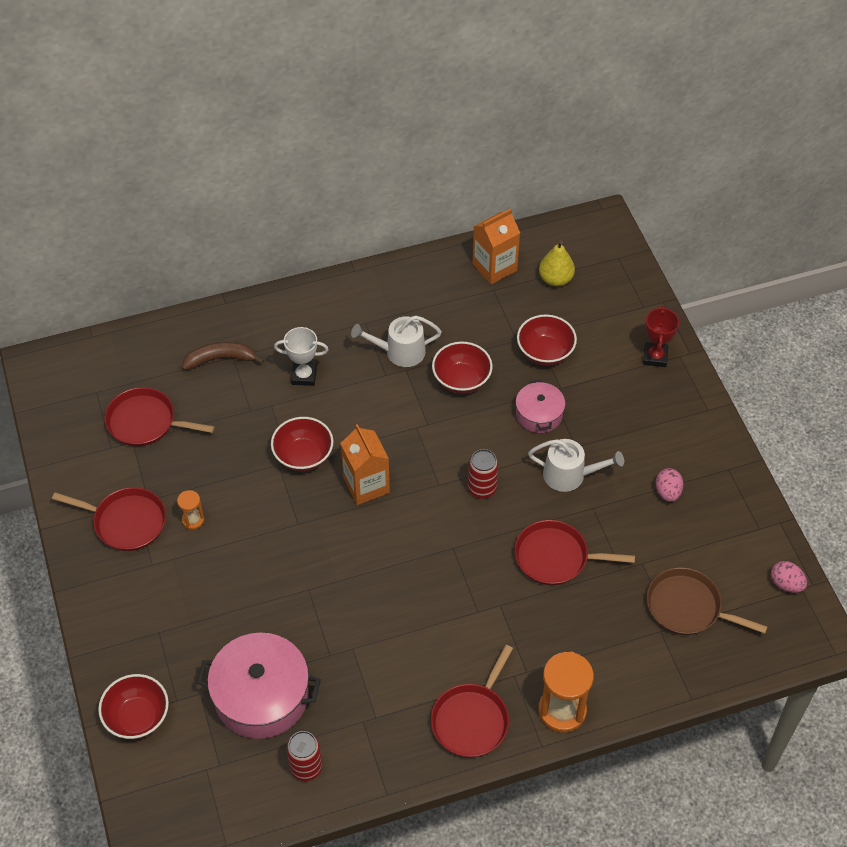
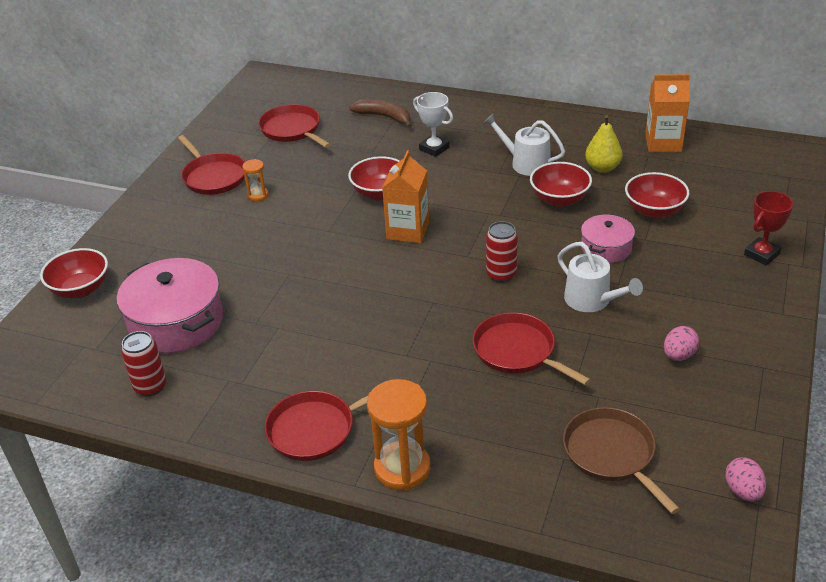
camera: 40 degrees right, 15 degrees down
(555, 279) = (712, 169): yellow pear -> yellow pear (602, 168)

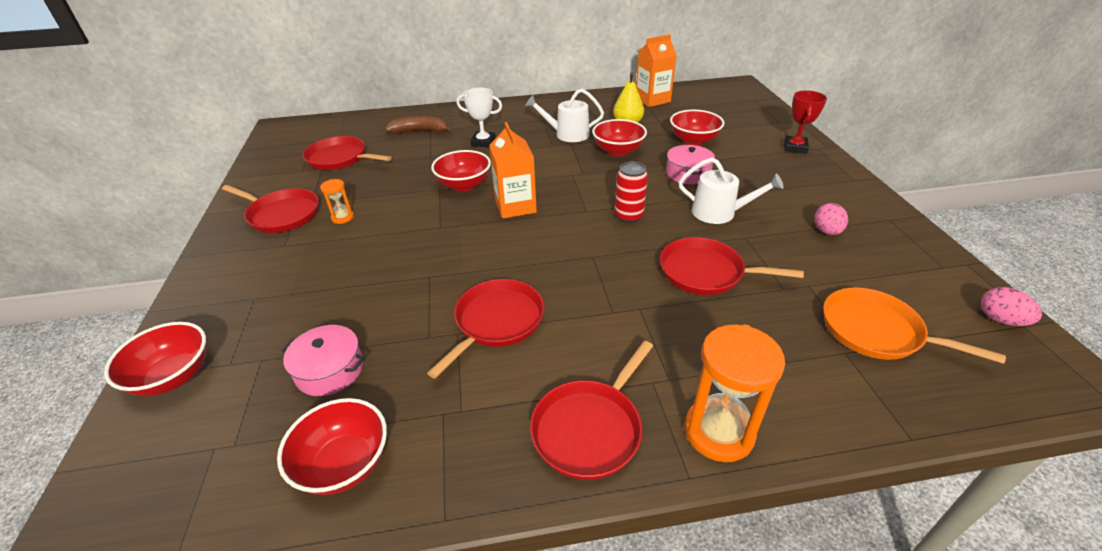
camera: 30 degrees left, 0 degrees up
(150, 387) = (344, 464): red can -> red bowl
(176, 322) = (330, 370): pink pot -> pink pot, size x0.56
(312, 329) = (497, 322): none -> red pan
(611, 454) = (876, 331): brown pan -> orange pan

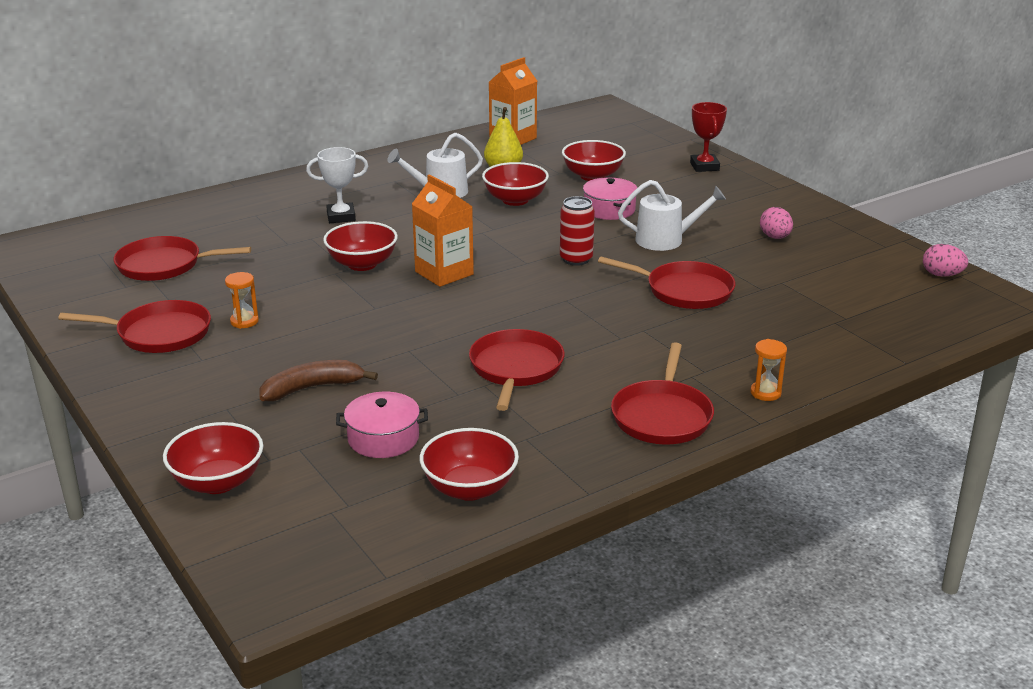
camera: 25 degrees left, 10 degrees down
(420, 131) = (241, 218): brown banana -> brown banana (312, 388)
(705, 272) = (685, 291): red pan -> red pan turned 150 degrees counterclockwise
(718, 432) = (765, 393): orange hourglass -> orange hourglass, size x0.50
(876, 331) = (852, 303): orange pan -> none

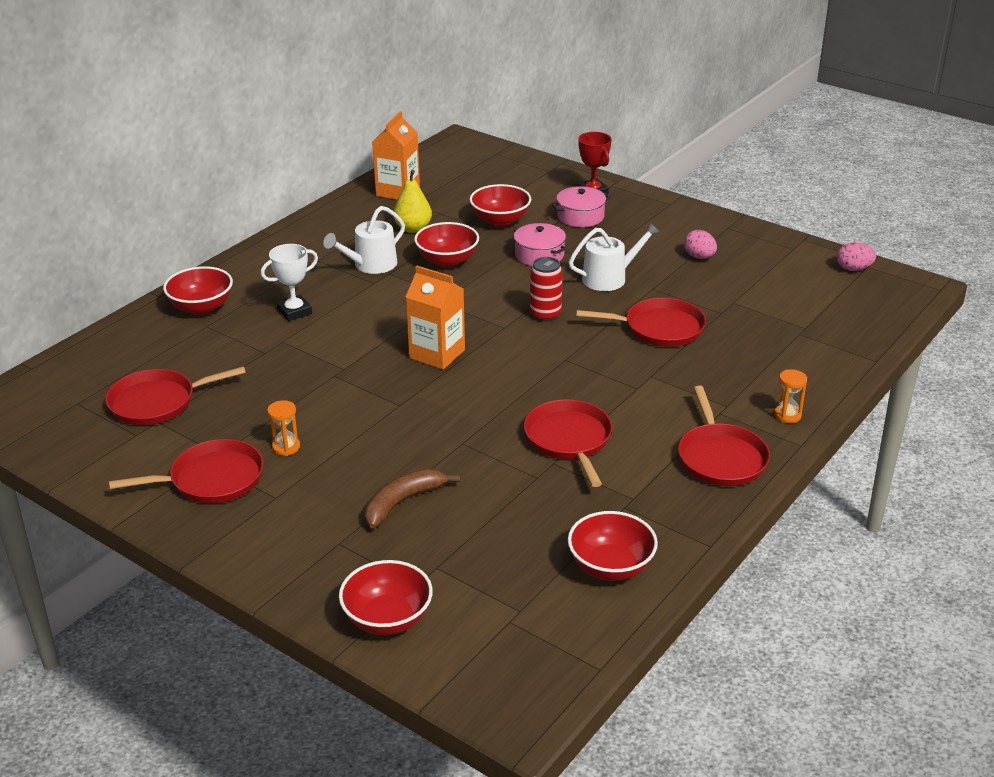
camera: 20 degrees left, 5 degrees up
(362, 264) = (353, 360): red bowl -> red bowl (201, 307)
(383, 438) = (503, 538): pink pot -> pink pot (580, 216)

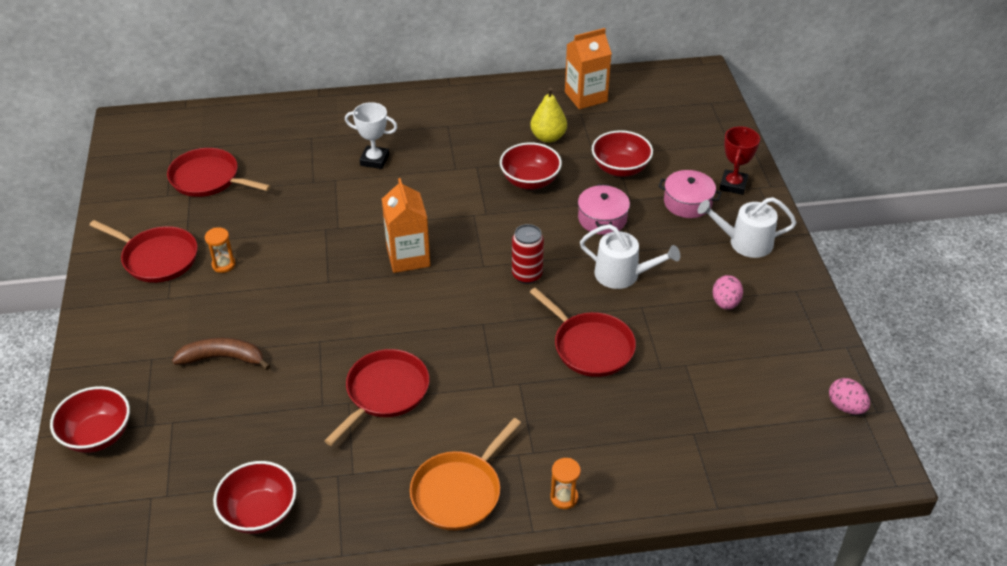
camera: 45 degrees right, 10 degrees up
(201, 307) = (328, 120): red bowl -> none
(371, 265) = (475, 152): white watering can -> white watering can (745, 242)
(721, 457) = (459, 492): red pan -> orange pan

